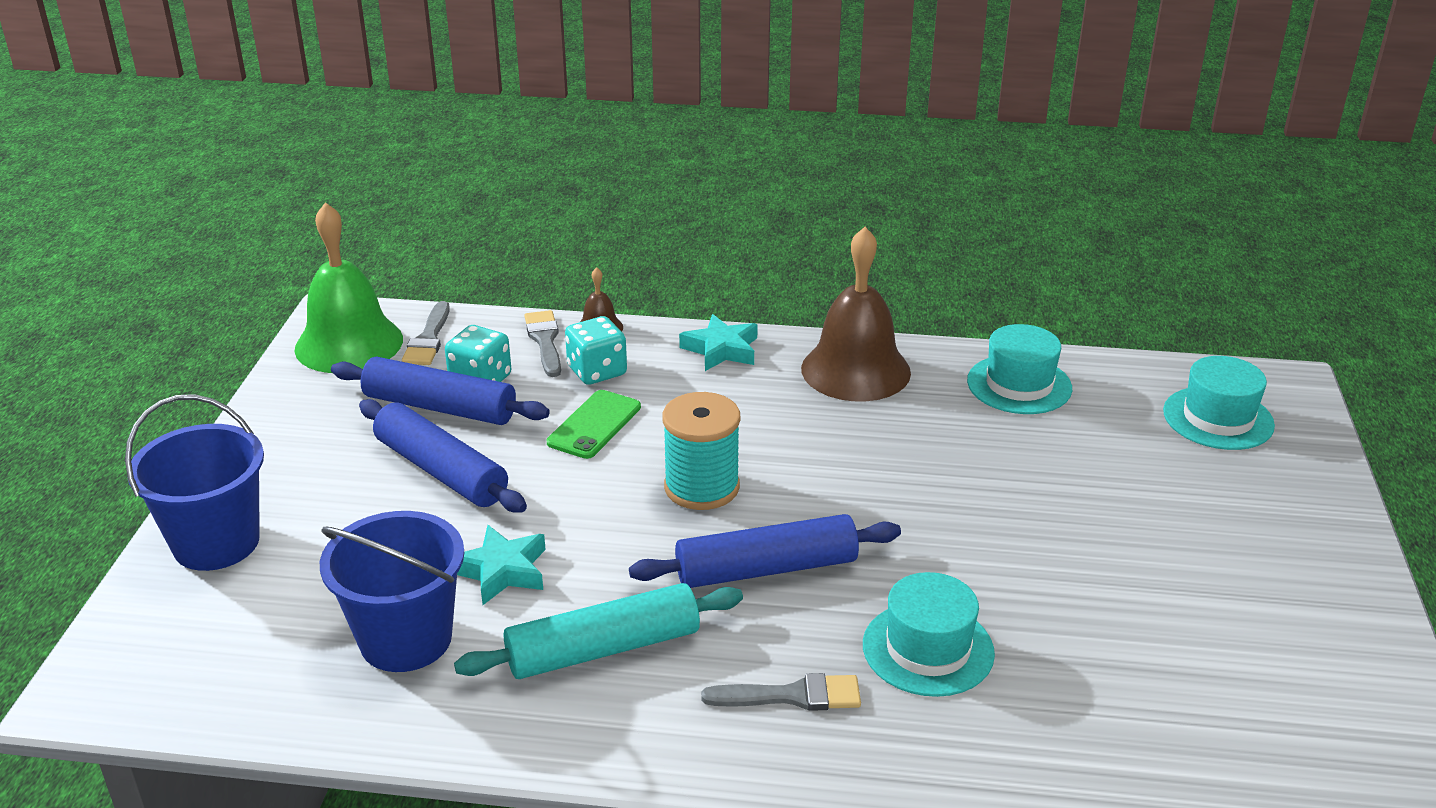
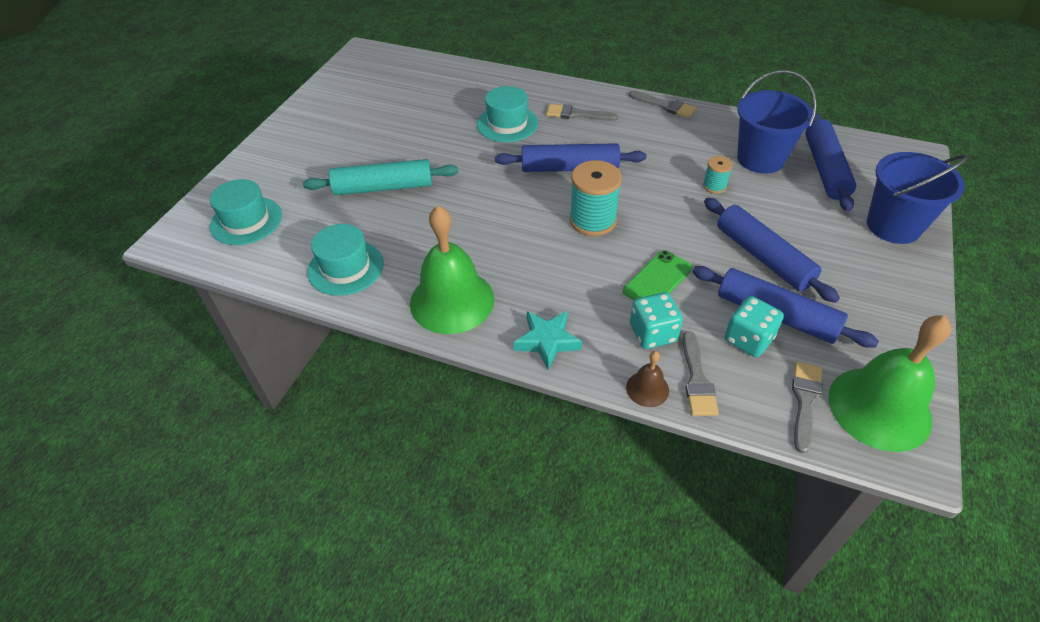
camera: 165 degrees left, 15 degrees up
(286, 635) = (825, 169): none -> blue rolling pin
(502, 571) = (714, 186): turquoise star -> turquoise spool
(597, 752) = (665, 106): none -> grey brush
(603, 648) = (660, 143): turquoise rolling pin -> turquoise rolling pin (383, 187)
(855, 370) = (452, 301): brown bell -> green bell

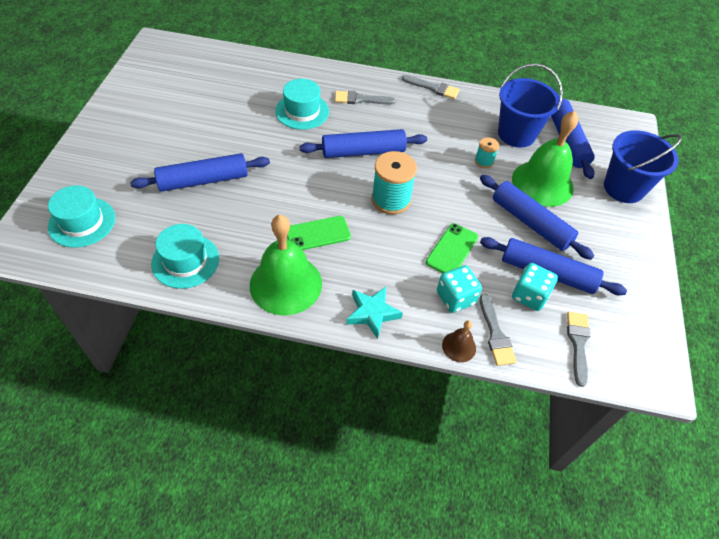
camera: 15 degrees left, 5 degrees up
(383, 187) = (203, 180): turquoise rolling pin -> blue rolling pin
(499, 250) = (318, 234): none -> green phone
(879, 408) = (631, 343): green bell -> green bell (542, 183)

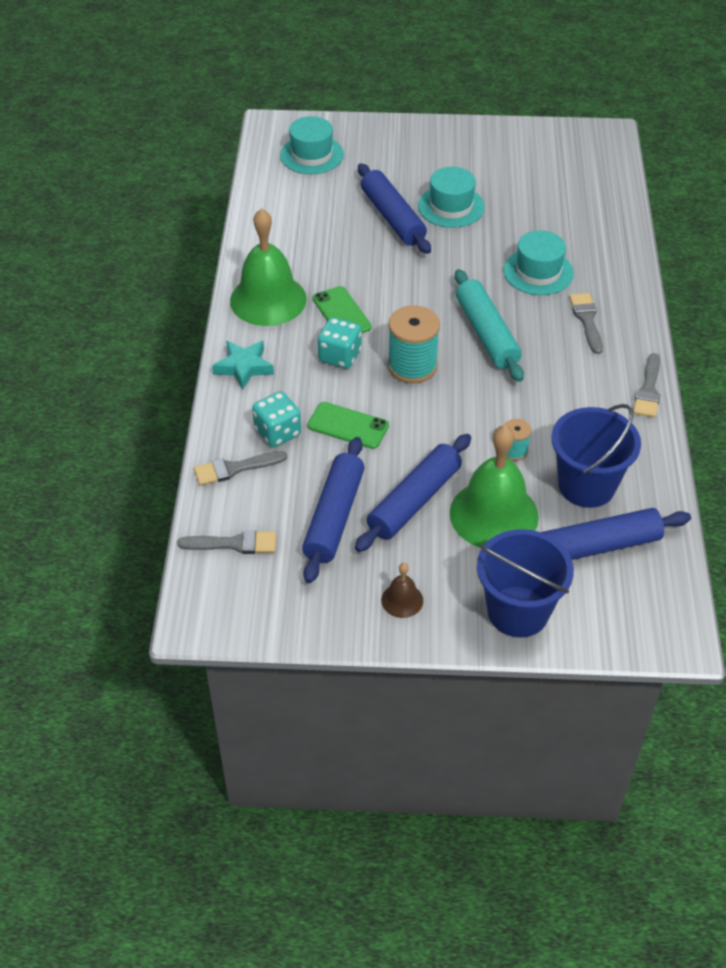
camera: 85 degrees right, 5 degrees down
(185, 261) = (281, 228): turquoise hat -> turquoise hat (451, 206)
(363, 152) = (486, 334): blue rolling pin -> turquoise rolling pin
(459, 346) = (214, 438): brown bell -> brown bell (402, 600)
(529, 296) = (294, 499): turquoise dice -> turquoise dice (340, 356)

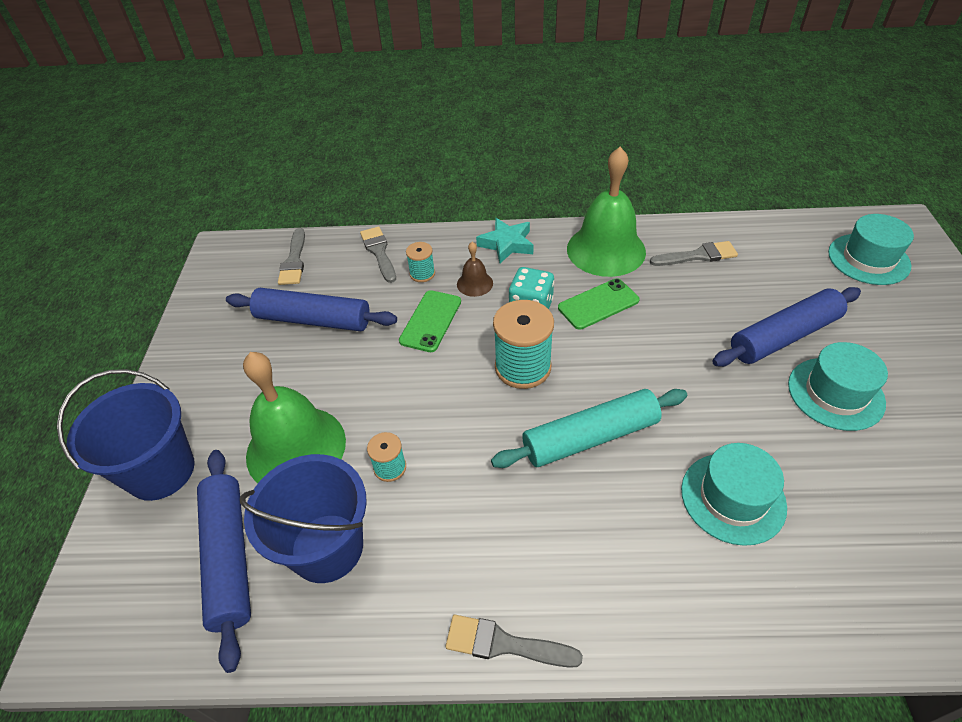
camera: 90 degrees right, 0 degrees up
(277, 432) = (422, 274): turquoise dice -> turquoise spool
(402, 600) = (203, 374): brown bell -> brown bell (474, 283)
(414, 501) = (325, 378): blue rolling pin -> none
(586, 320) = (643, 561): grey brush -> grey brush (698, 256)

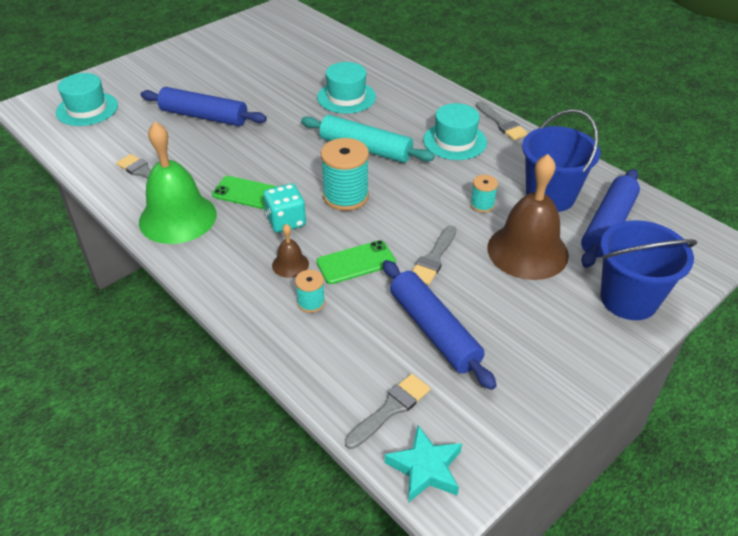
camera: 135 degrees left, 5 degrees down
(296, 448) = (527, 251): green bell -> brown bell
(379, 252) = (313, 352): grey brush -> grey brush (433, 258)
(506, 244) = (221, 275): turquoise star -> turquoise star (425, 468)
(835, 393) = (237, 90): turquoise hat -> turquoise hat (455, 141)

